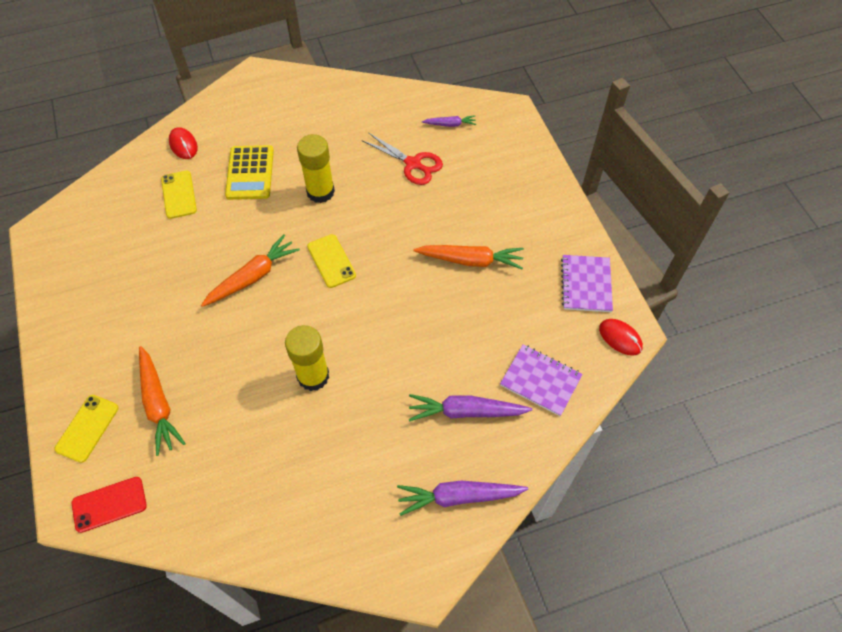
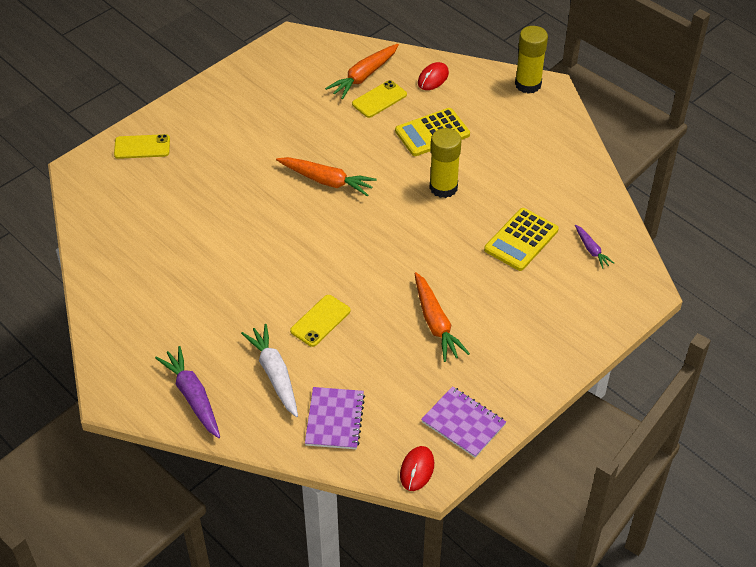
camera: 65 degrees right, 10 degrees down
(109, 504) = (90, 187): red phone -> none
(158, 404) = (181, 176): orange carrot -> orange carrot (364, 76)
(313, 376) = (254, 258): yellow glue stick -> yellow glue stick (528, 84)
(331, 261) = (373, 225): yellow phone -> yellow phone (320, 321)
(413, 164) = (521, 240): red scissors -> yellow calculator
(466, 411) = (274, 374): purple carrot -> white carrot
(586, 284) = (463, 423): purple notebook -> purple notebook turned 60 degrees clockwise

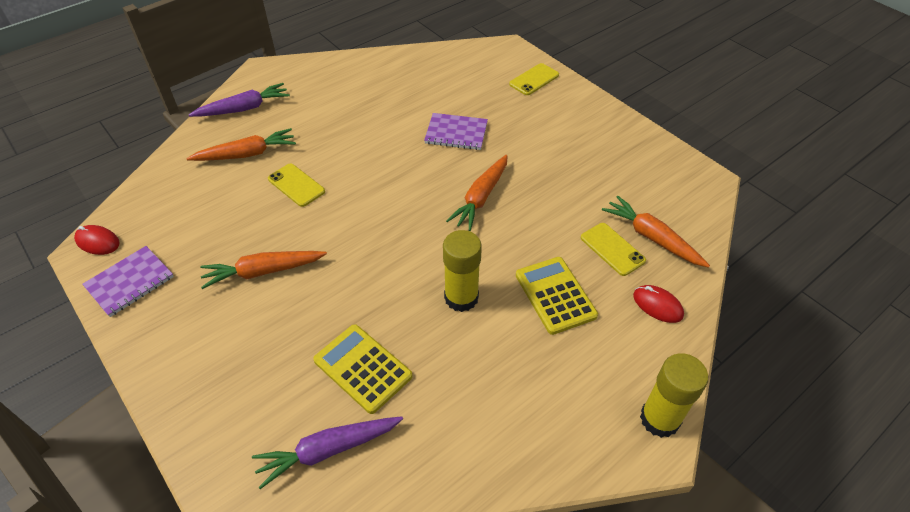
camera: 95 degrees right, 0 degrees up
(142, 147) = (534, 79): yellow phone -> yellow phone turned 45 degrees clockwise
(274, 374) = (246, 154): white carrot -> orange carrot
(335, 419) = (181, 189): purple notebook -> purple notebook (456, 133)
(591, 250) = (328, 450): purple carrot -> purple carrot, size x1.80

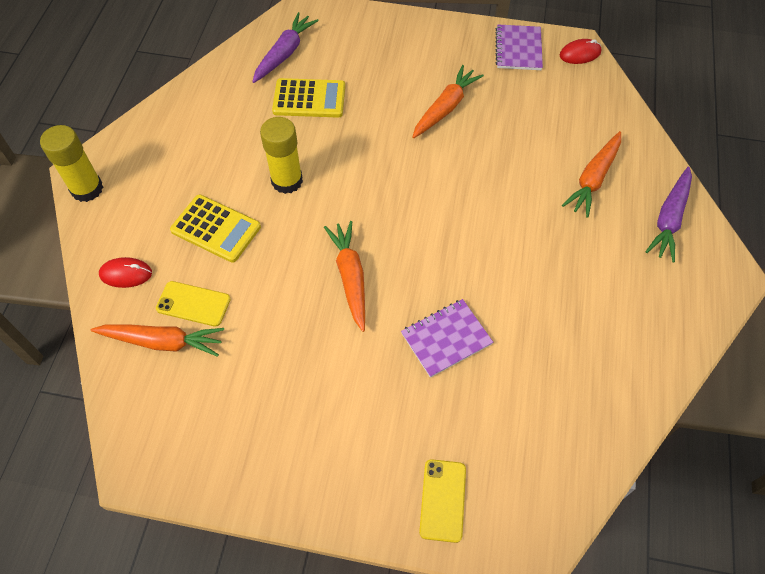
camera: 140 degrees right, 10 degrees up
(296, 185) = (514, 181): yellow phone -> none

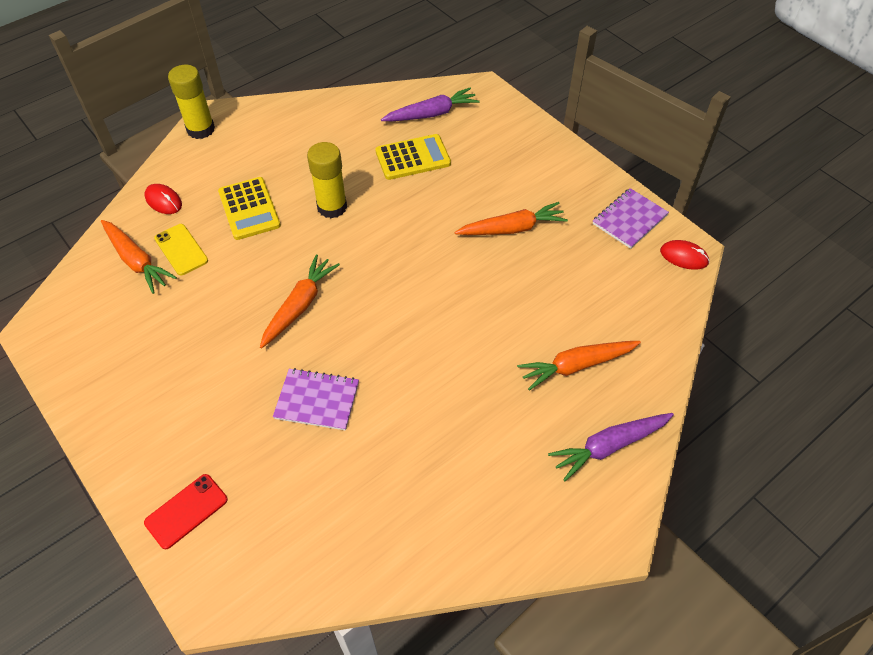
camera: 40 degrees right, 5 degrees down
(309, 99) = (413, 158): yellow calculator -> yellow calculator turned 60 degrees counterclockwise
(443, 500) = (186, 511): yellow phone -> red phone

